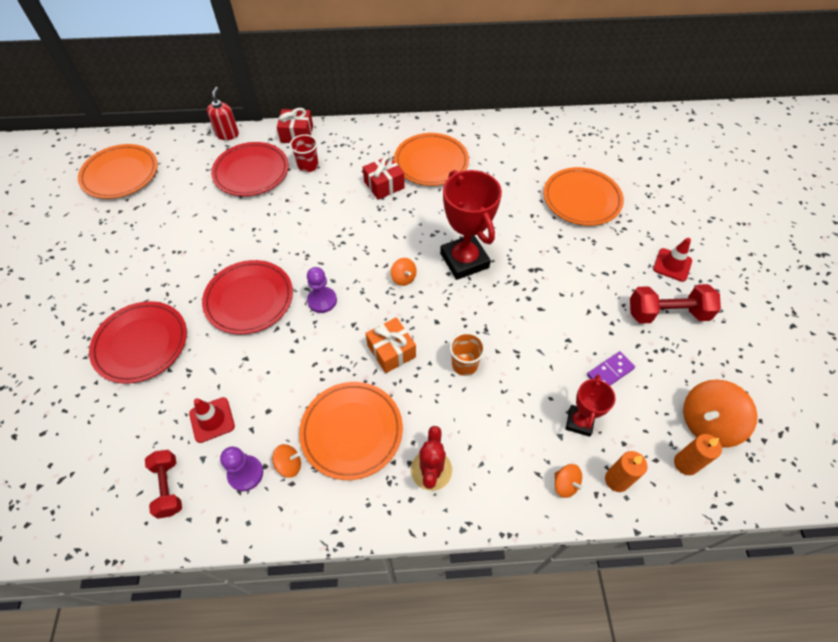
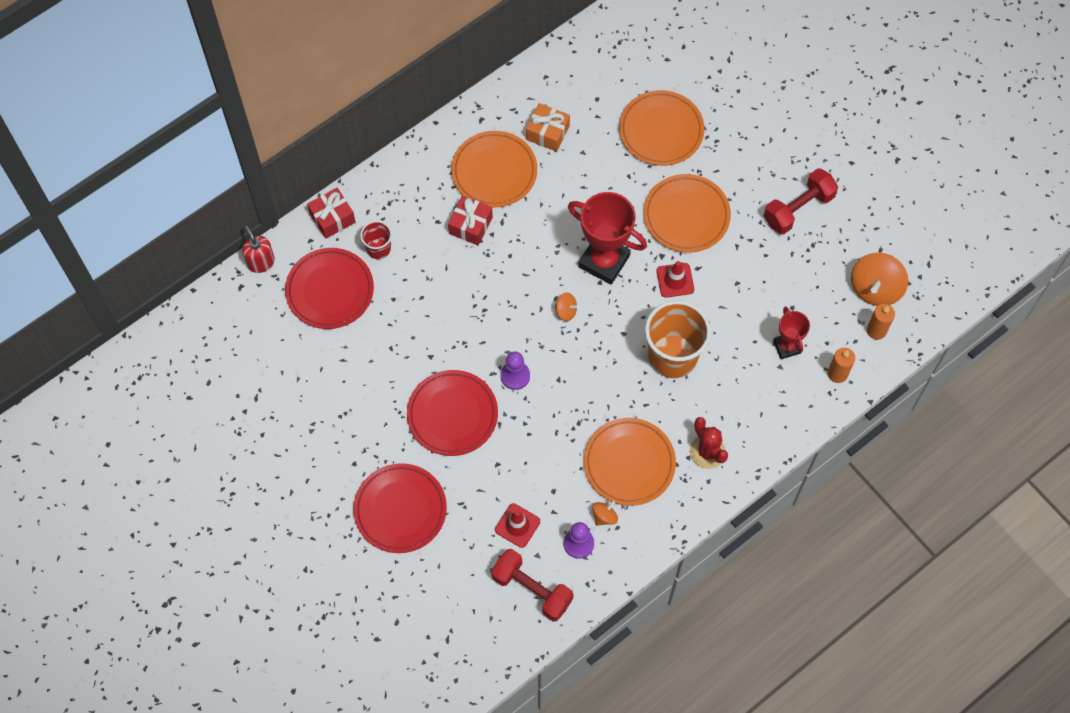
camera: 35 degrees left, 10 degrees up
(120, 174) = (201, 374): orange plate -> orange plate (686, 215)
(168, 487) = (532, 589): red dumbbell -> red dumbbell, size x1.50
(391, 351) = (608, 382): orange gift -> orange gift (547, 133)
(464, 364) = (672, 356): orange cup -> orange cup, size x2.00
(565, 484) = (805, 400): orange spinning top -> none
(610, 372) = (784, 291): purple domino -> none
(672, 265) = (777, 156): red traffic cone -> red traffic cone (675, 280)

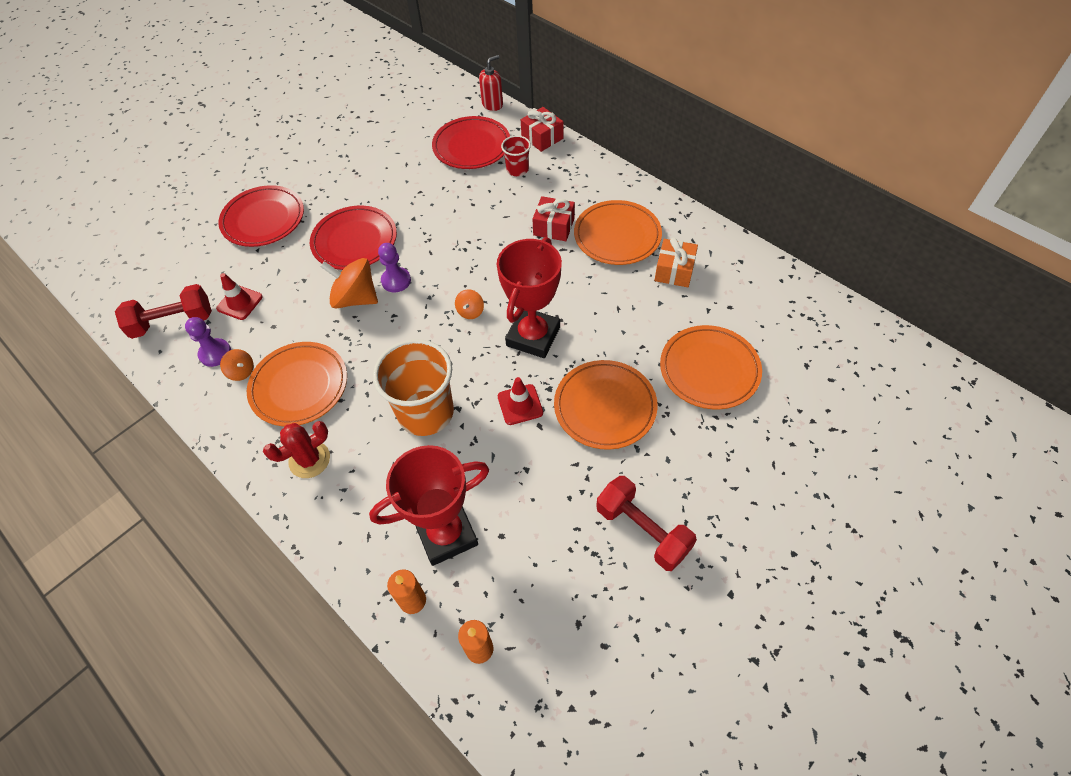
camera: 85 degrees right, 10 degrees down
(532, 589) = (173, 322): red dumbbell -> red dumbbell turned 45 degrees clockwise
(786, 347) = (446, 534): red trophy -> red trophy, size x1.80
(875, 288) = (543, 643): orange spinning top -> orange spinning top (355, 298)

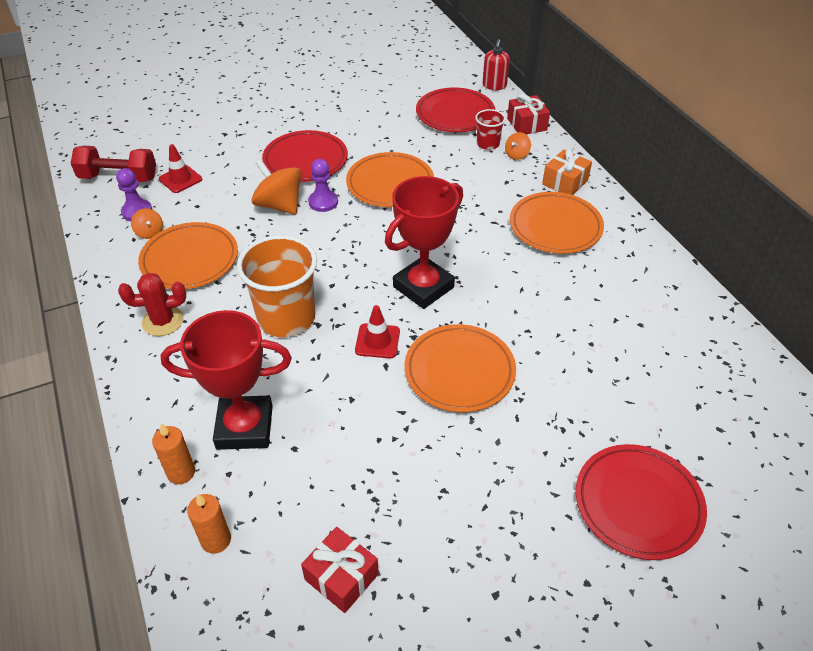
camera: 20 degrees right, 10 degrees down
(263, 219) = (238, 122): red plate -> red plate (638, 504)
(470, 311) = (376, 247): orange spinning top -> orange spinning top (516, 155)
(492, 104) = (494, 85): red soap dispenser -> red soap dispenser turned 120 degrees clockwise
(553, 227) = (496, 201): red gift -> red gift (341, 577)
(642, 530) = (435, 497): red dumbbell -> none
(674, 271) = (598, 274): orange gift -> orange gift (565, 182)
(709, 370) = (587, 374): orange plate -> orange plate (390, 184)

